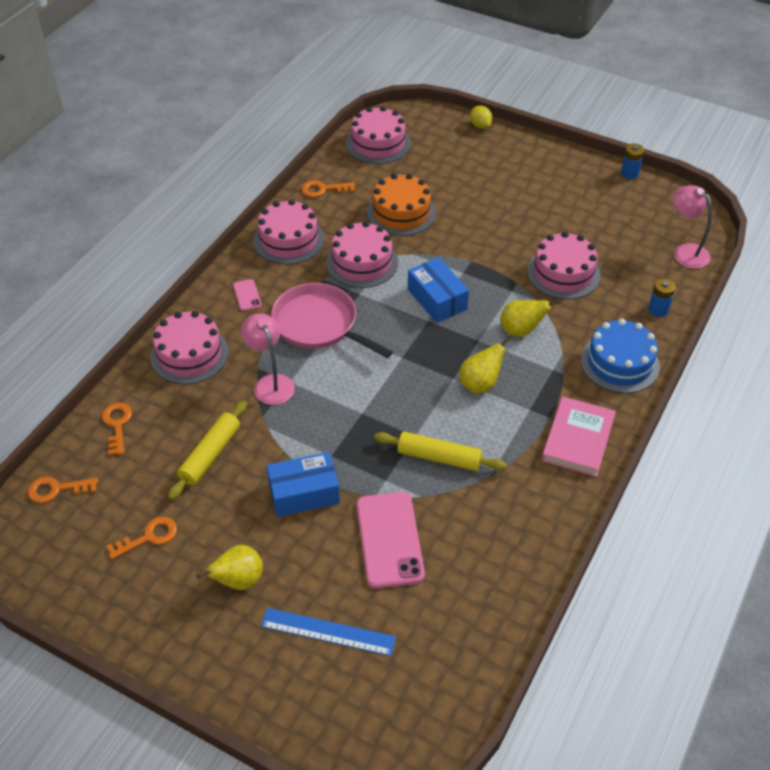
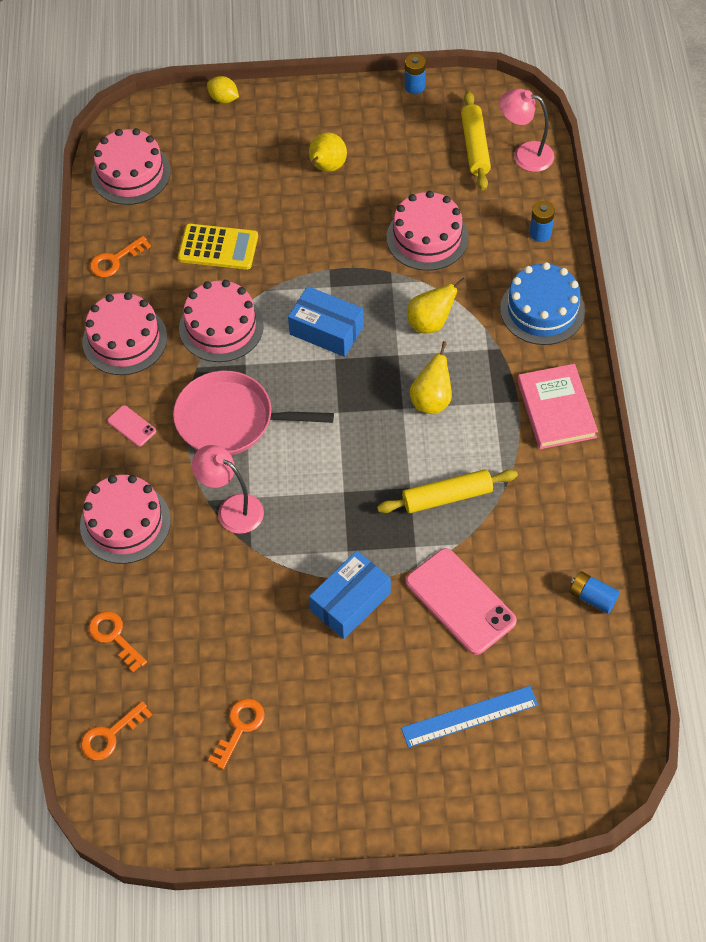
camera: 30 degrees left, 10 degrees up
(210, 454) = (232, 615): yellow rolling pin -> yellow rolling pin (475, 146)
(238, 581) = (356, 718): yellow pear -> yellow pear (326, 167)
(401, 212) = (218, 247): orange cake -> yellow calculator
(502, 597) = (592, 597): none -> blue battery

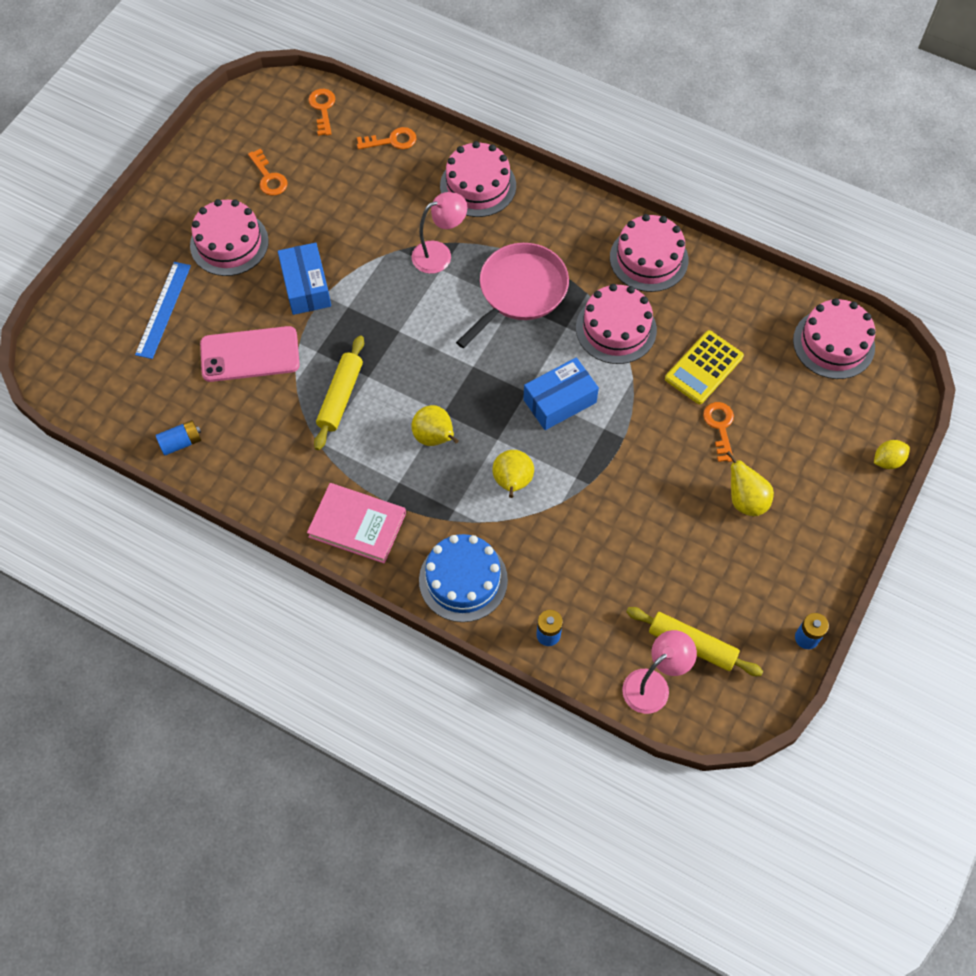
camera: 120 degrees right, 5 degrees up
(115, 260) = (738, 288): orange key -> orange key (720, 427)
(131, 426) = (561, 226): pink phone -> none
(427, 237) = (607, 535): pink cake -> pink cake (229, 243)

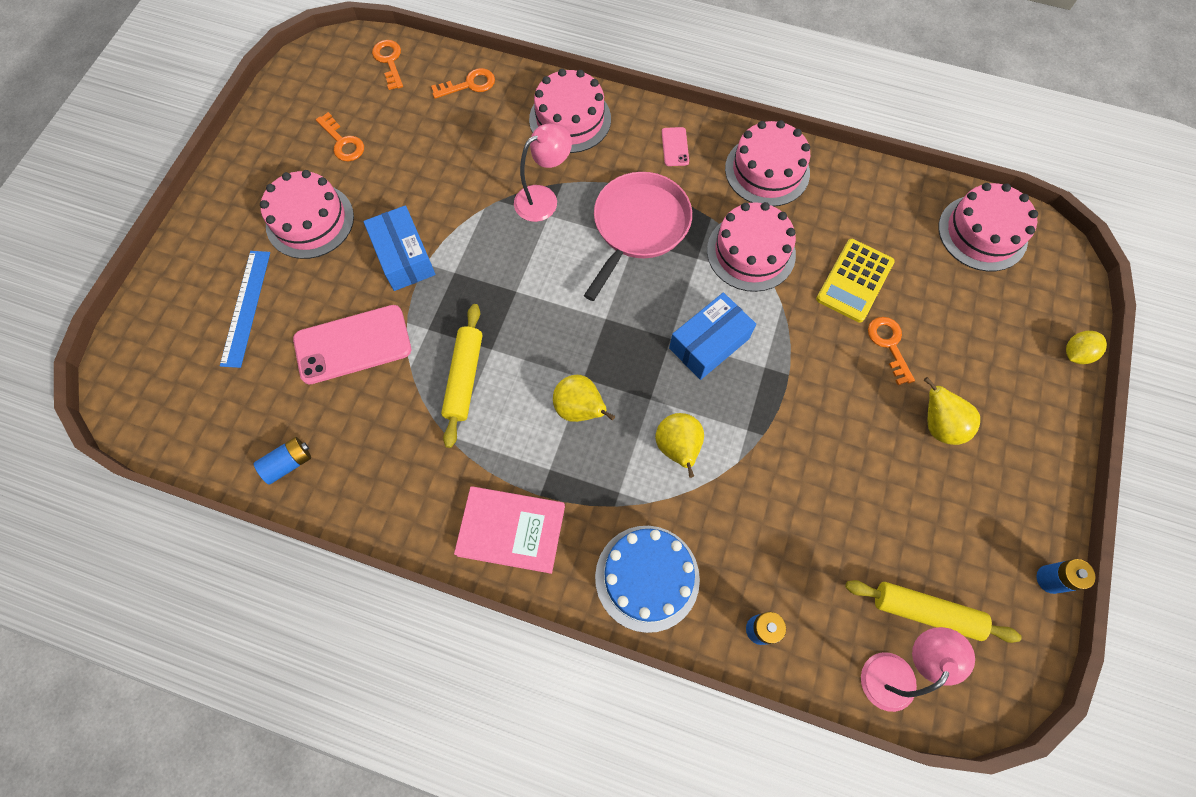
camera: 10 degrees left, 5 degrees up
(569, 225) = (675, 147): none -> pink phone

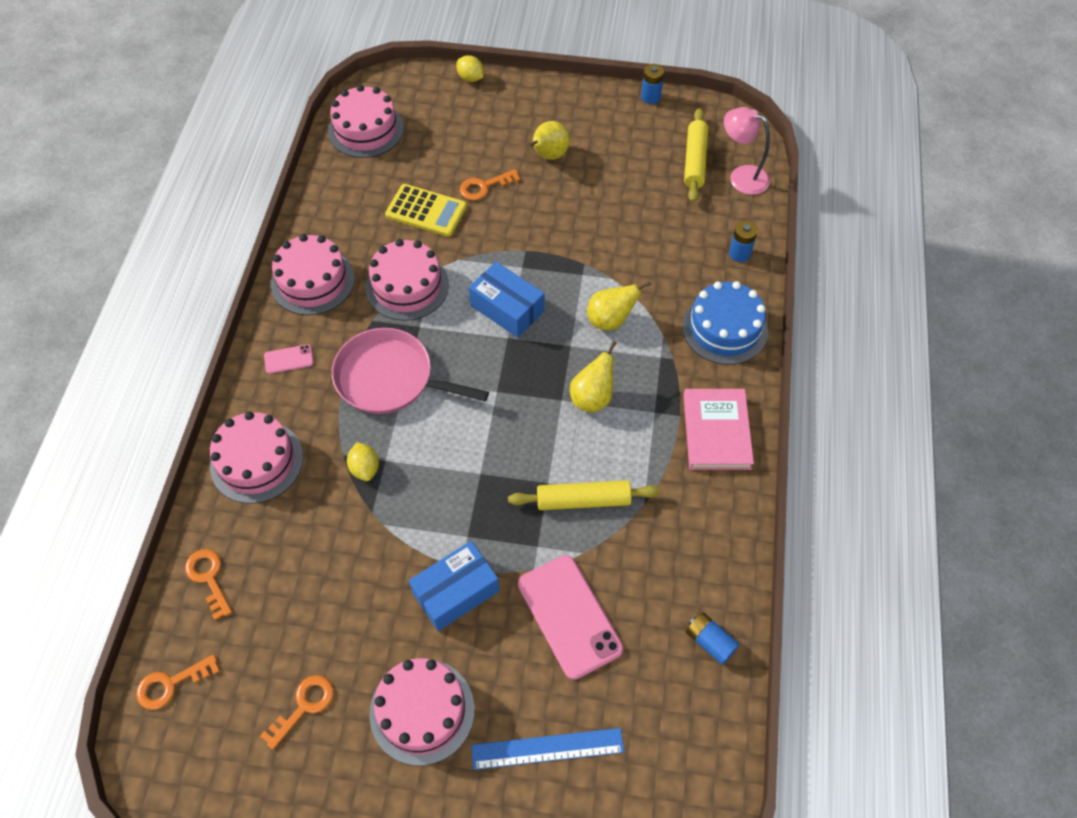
camera: 100 degrees left, 10 degrees down
(544, 198) = (365, 468): pink lamp -> yellow lemon

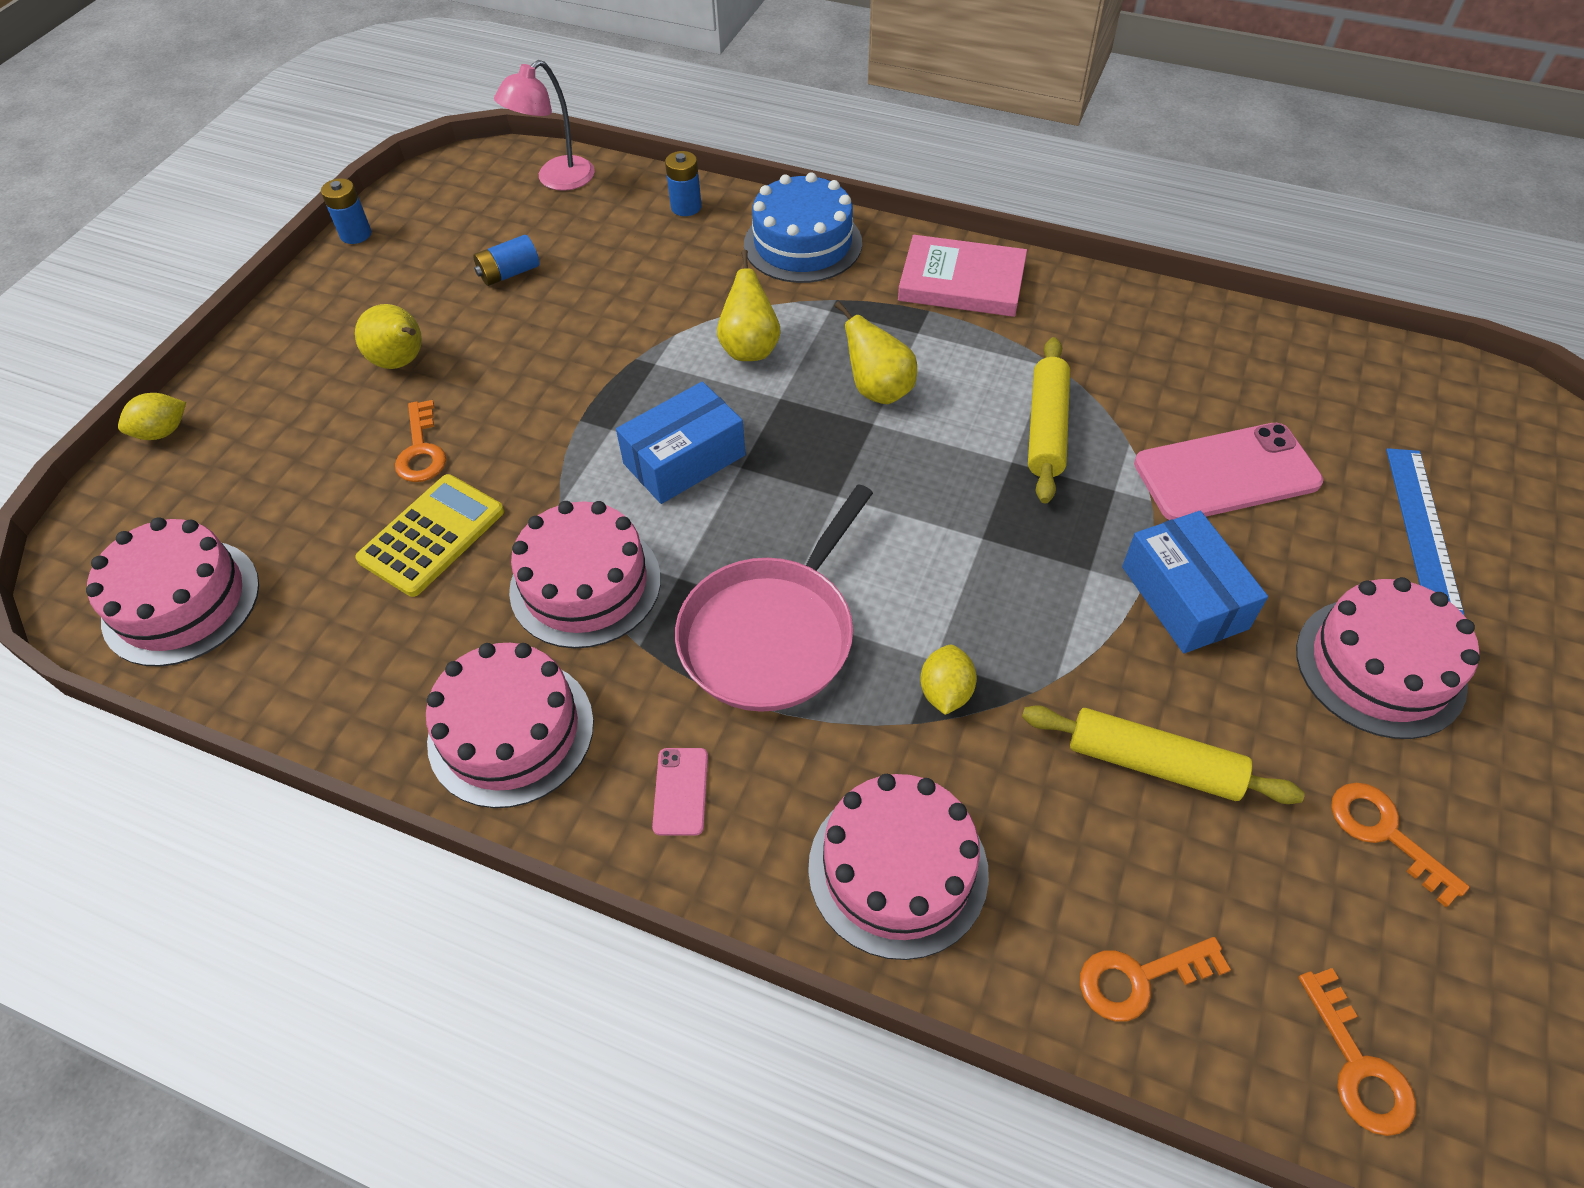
camera: 75 degrees left, 5 degrees down
(365, 468) = (945, 692): yellow lemon -> yellow lemon turned 75 degrees counterclockwise
(695, 161) = (504, 215): yellow rolling pin -> yellow rolling pin (1153, 763)
(710, 642) = (1263, 346): blue battery -> blue battery (509, 273)

